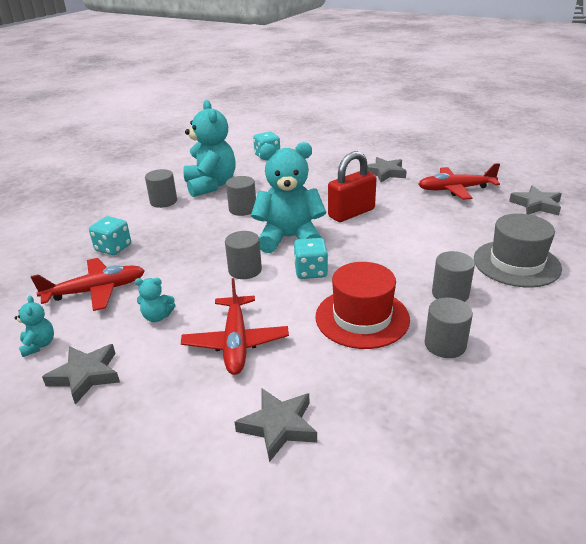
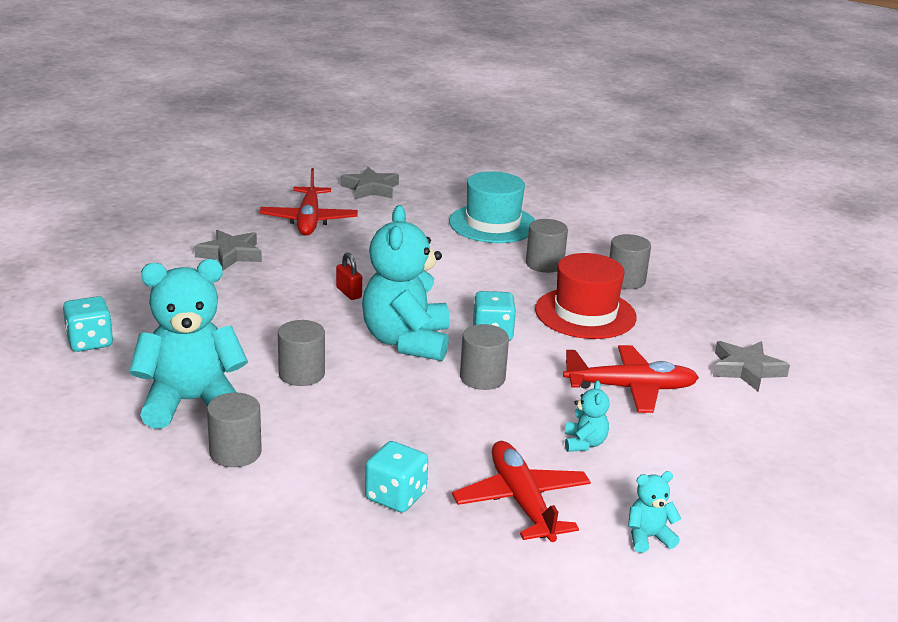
camera: 90 degrees left, 5 degrees down
(86, 375) = (699, 489): grey star -> none
(351, 213) = (349, 293): red padlock -> red padlock, size x0.48
(516, 263) = (492, 224): grey hat -> turquoise hat

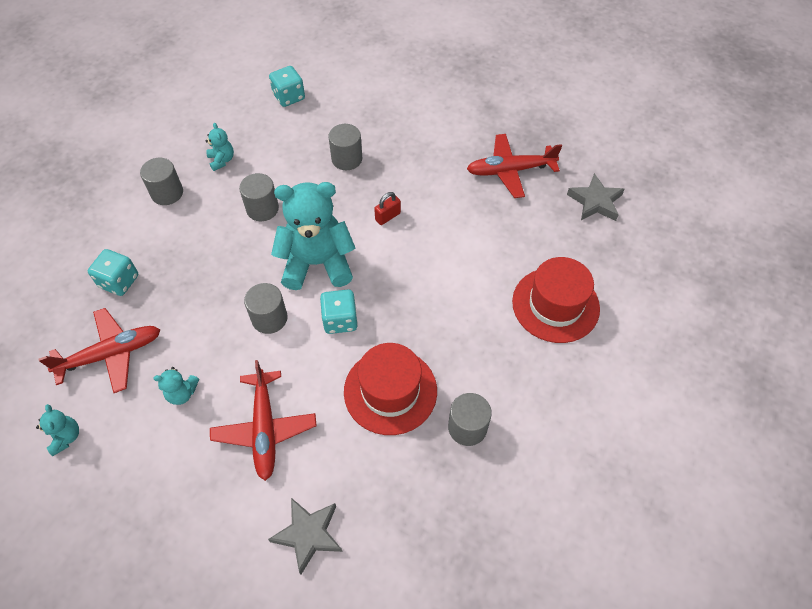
camera: 85 degrees right, 30 degrees up
(191, 402) = (222, 160): turquoise teddy bear -> turquoise teddy bear, size x0.43
(230, 254) = (431, 136): grey star -> none
(492, 224) = (555, 305): turquoise hat -> red hat
(544, 264) = (481, 353): grey cylinder -> grey cylinder (347, 159)

